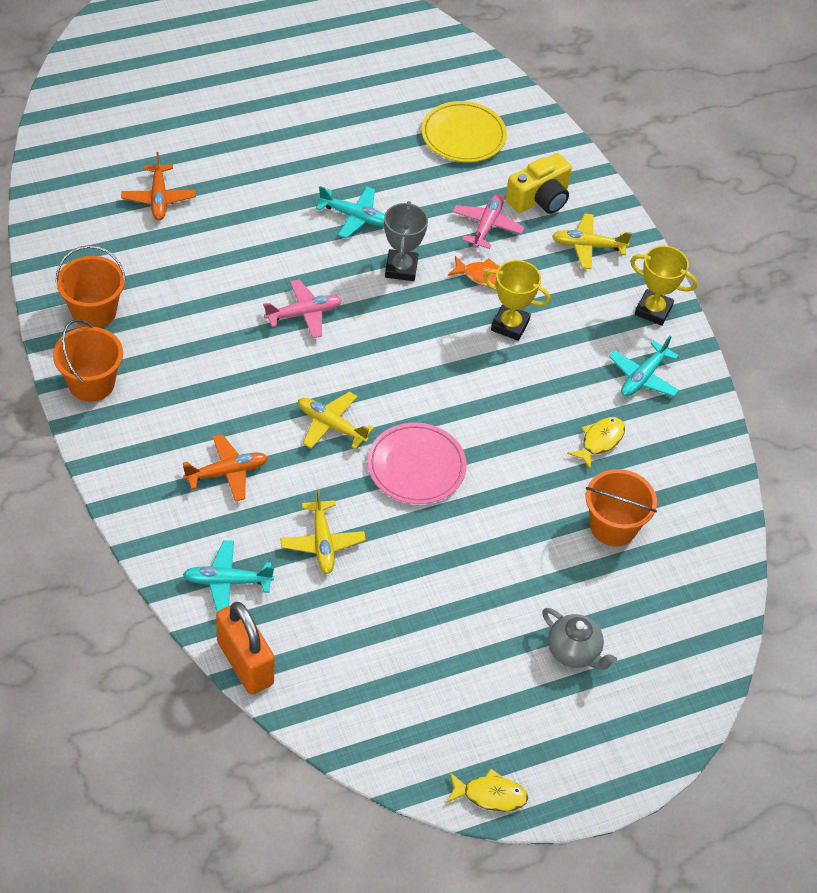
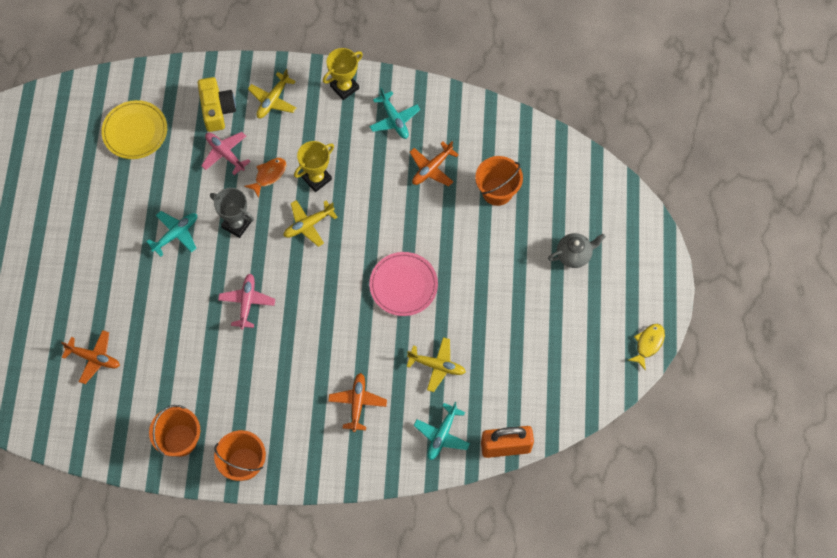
camera: 60 degrees left, 15 degrees up
(331, 425) = (348, 323): yellow plane -> yellow plane (308, 225)
(600, 441) = (431, 168): yellow fish -> orange plane

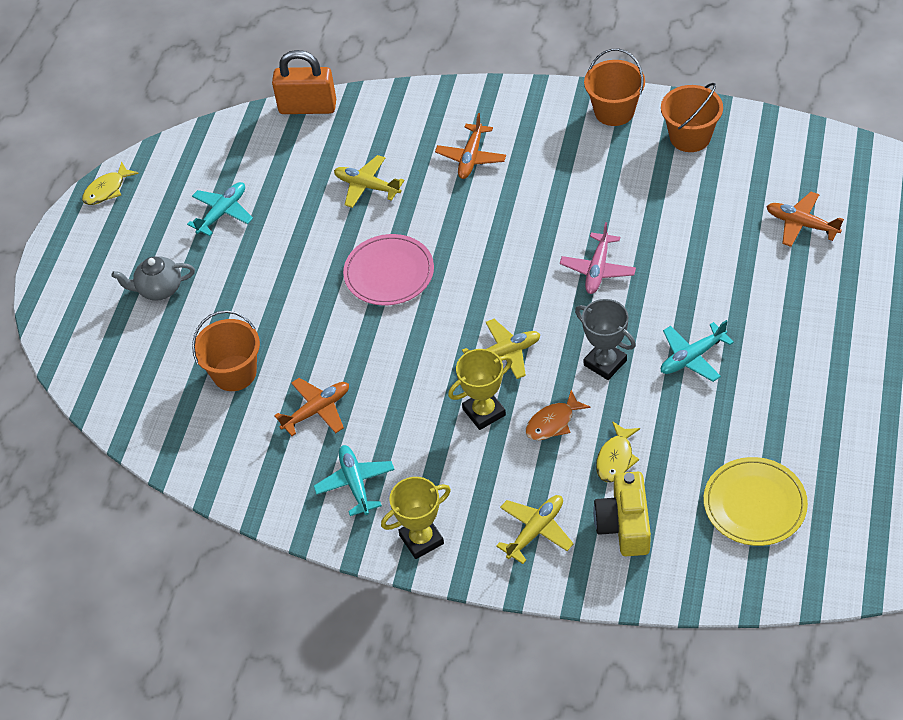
camera: 165 degrees left, 15 degrees down
(225, 154) = (616, 458): pink plane -> yellow fish
(442, 435) = (378, 122): turquoise plane -> turquoise plane (223, 213)

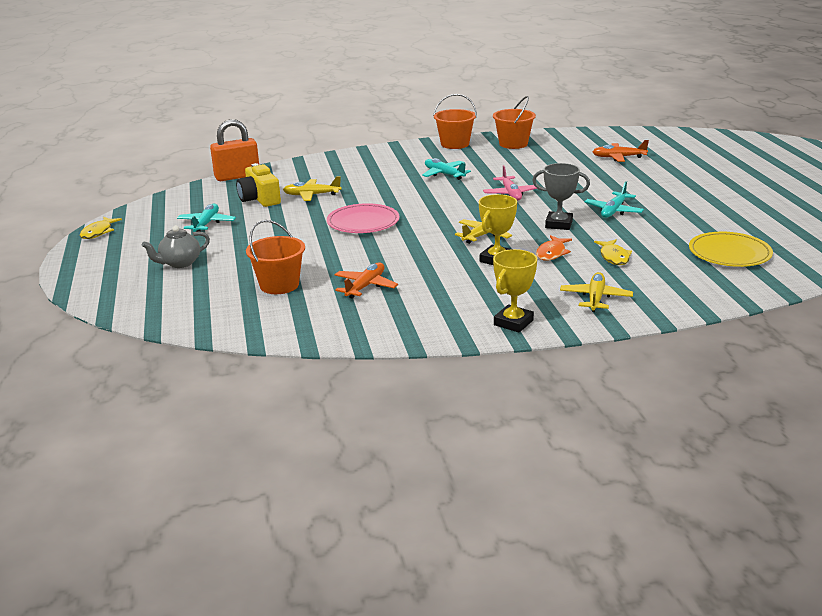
camera: 30 degrees left, 25 degrees down
(355, 483) = (431, 310): turquoise plane -> turquoise plane (444, 174)
(471, 157) = (376, 173): orange plane -> none
(624, 524) = (655, 281): yellow camera -> yellow camera (259, 199)

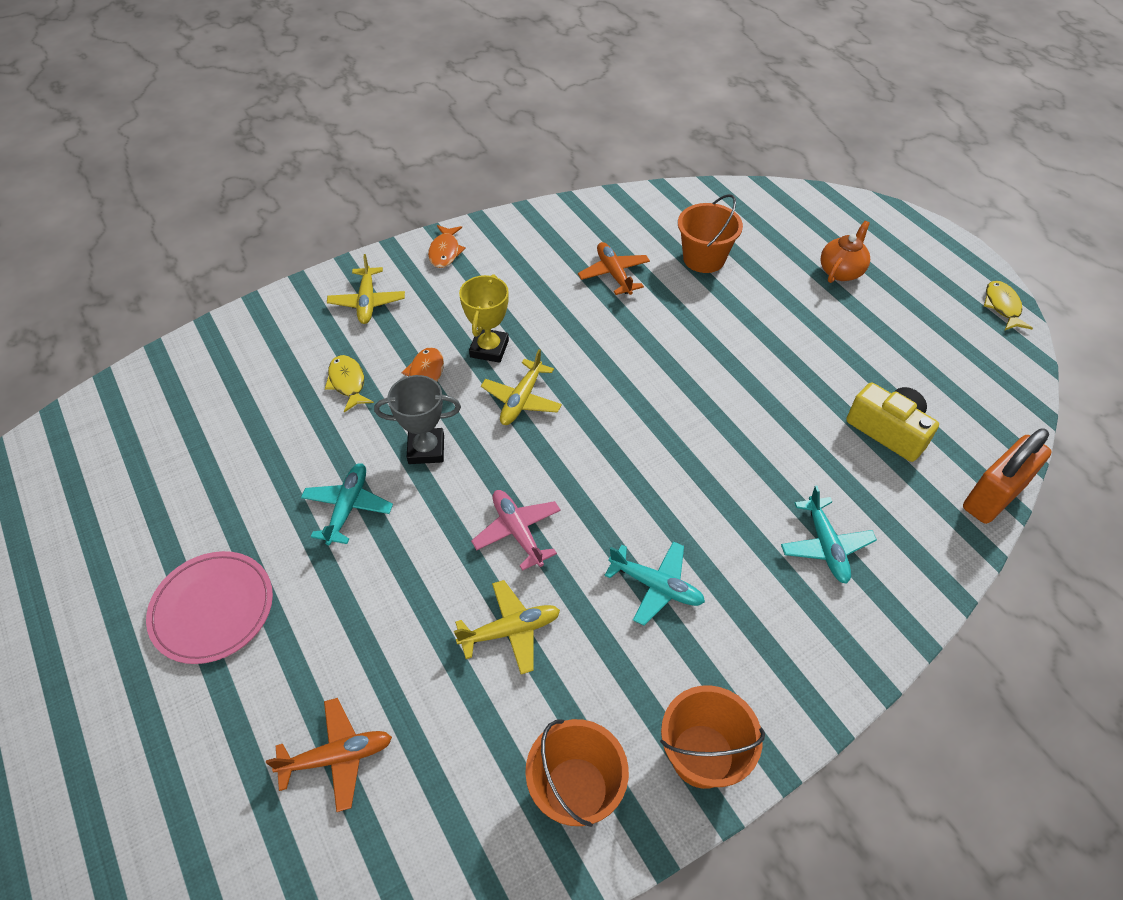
camera: 160 degrees right, 25 degrees up
(180, 263) = (841, 271): grey teapot -> orange teapot
(206, 224) = (894, 351): turquoise plane -> turquoise plane (825, 546)
(311, 195) = (822, 458): yellow plane -> yellow plane (510, 630)
(363, 222) = (696, 398): pink plate -> pink plate (212, 609)
(365, 286) = (614, 274): orange plane -> orange plane turned 150 degrees clockwise
(513, 322) = (445, 251): yellow trophy -> orange fish
(729, 253) = (199, 421): yellow plate -> none

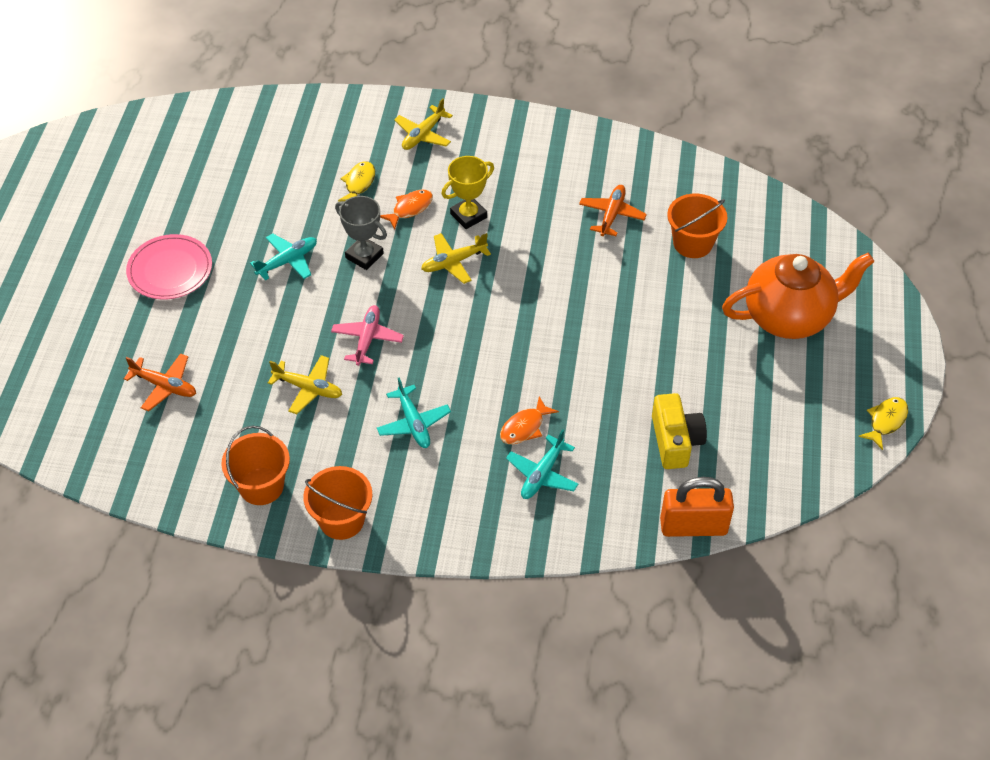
camera: 40 degrees right, 0 degrees up
(445, 251) = (511, 128): orange fish -> orange fish (524, 427)
(841, 271) = (789, 316): orange teapot -> orange teapot, size x1.98

